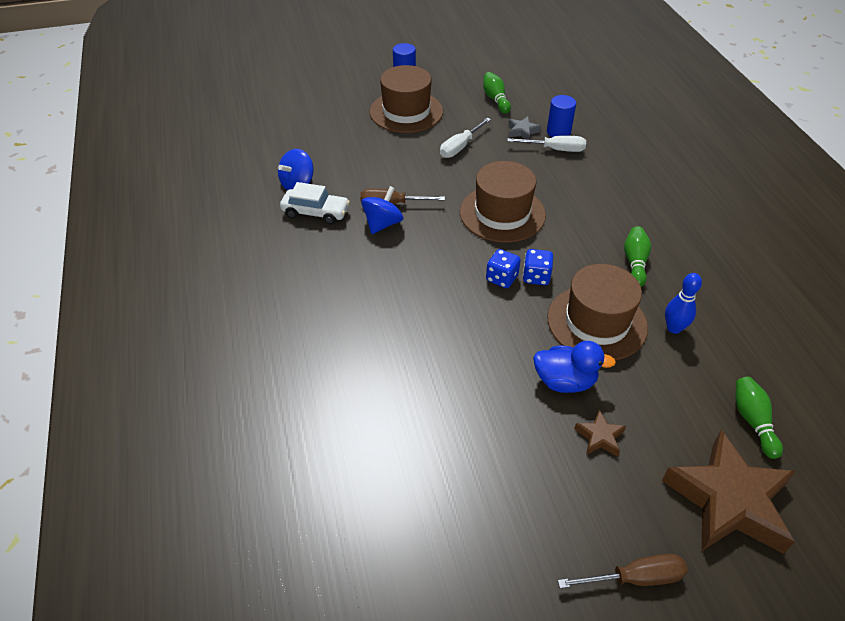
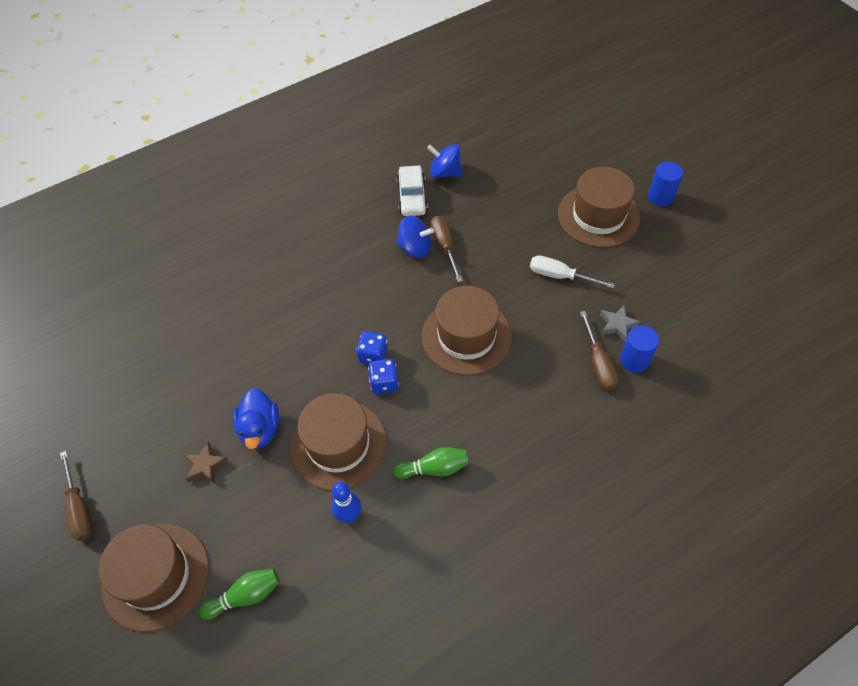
camera: 75 degrees right, 10 degrees up
(495, 99) = (667, 287): green bowling pin -> none
(555, 149) = (598, 363): white screwdriver -> brown screwdriver
(728, 500) = (156, 576): brown star -> brown hat

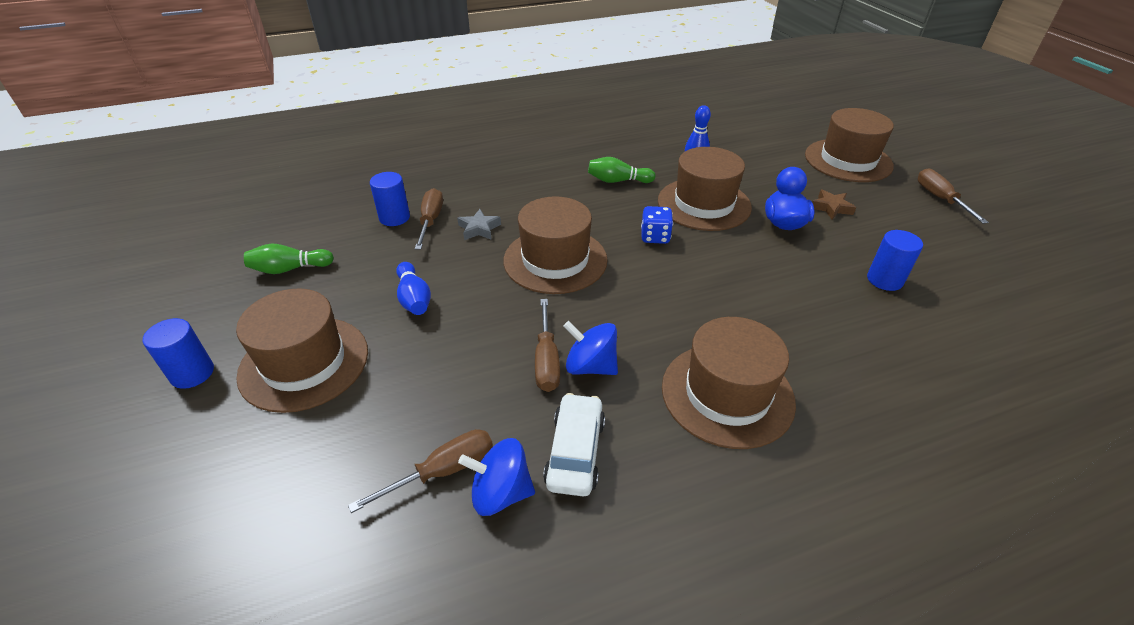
camera: 170 degrees left, 15 degrees down
(188, 368) = (884, 280): none -> blue cylinder
(245, 596) = (772, 145): green bowling pin -> green bowling pin (290, 269)
(326, 245) = (727, 394): none -> brown hat
(373, 355) = (665, 259): blue dice -> none
(445, 172) = (500, 493): blue spinning top -> blue spinning top turned 150 degrees clockwise
(479, 176) = (443, 471): none -> brown screwdriver
(560, 276) = (414, 298): white screwdriver -> blue bowling pin
(617, 325) = (387, 245): grey star -> grey star (479, 229)

